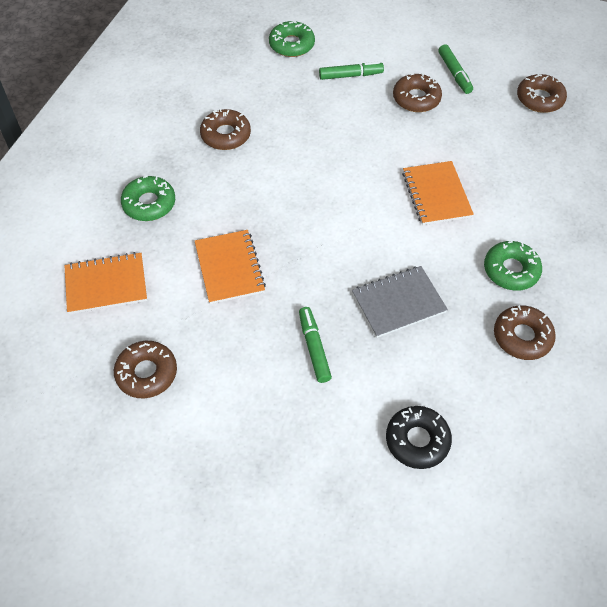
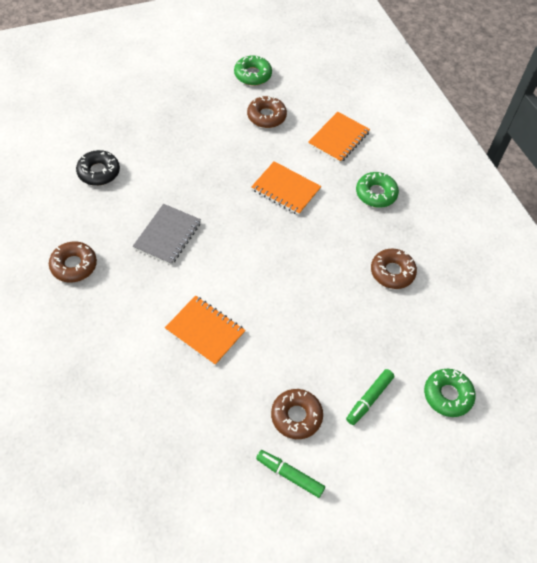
camera: 135 degrees right, 0 degrees up
(314, 347) = (194, 180): green marker -> none
(511, 270) = (110, 307): green donut -> green donut (252, 75)
(539, 99) = (192, 505): brown donut -> none

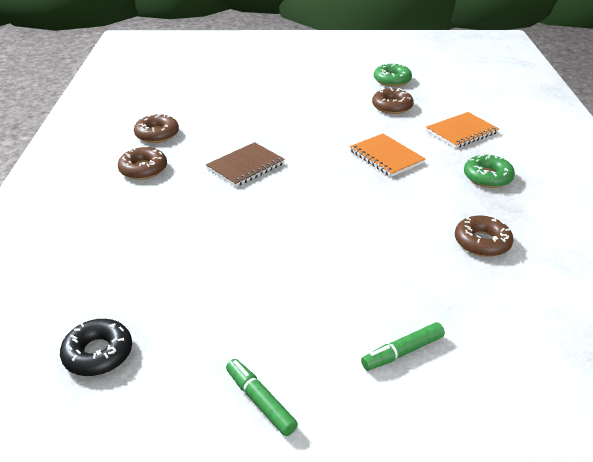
camera: 25 degrees right, 20 degrees down
(99, 172) = (210, 115): black donut -> black donut (98, 353)
(168, 235) = (246, 166): grey notebook -> brown notebook
(205, 331) = (239, 243): orange notebook -> none
(296, 416) = (300, 344): brown donut -> brown donut (157, 134)
(447, 395) = (515, 377): green donut -> none

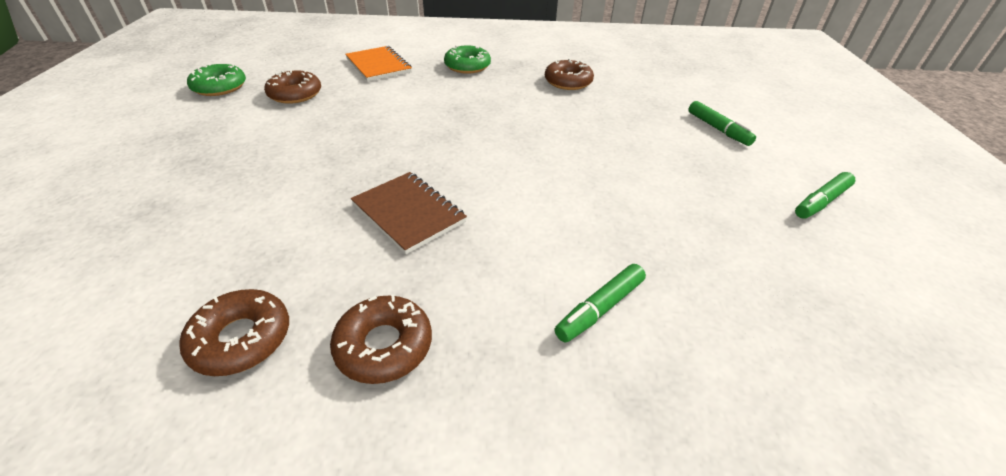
camera: 90 degrees left, 5 degrees up
(98, 353) = (850, 336): black donut -> none
(151, 238) = (600, 308): none -> green marker
(386, 157) = (416, 108): orange notebook -> none

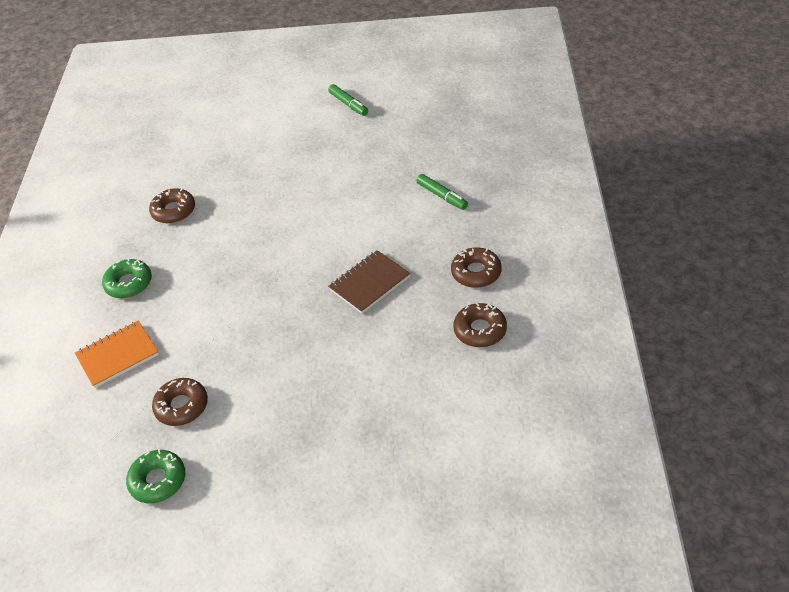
camera: 85 degrees left, 5 degrees up
(718, 129) = (262, 133): green marker -> none

